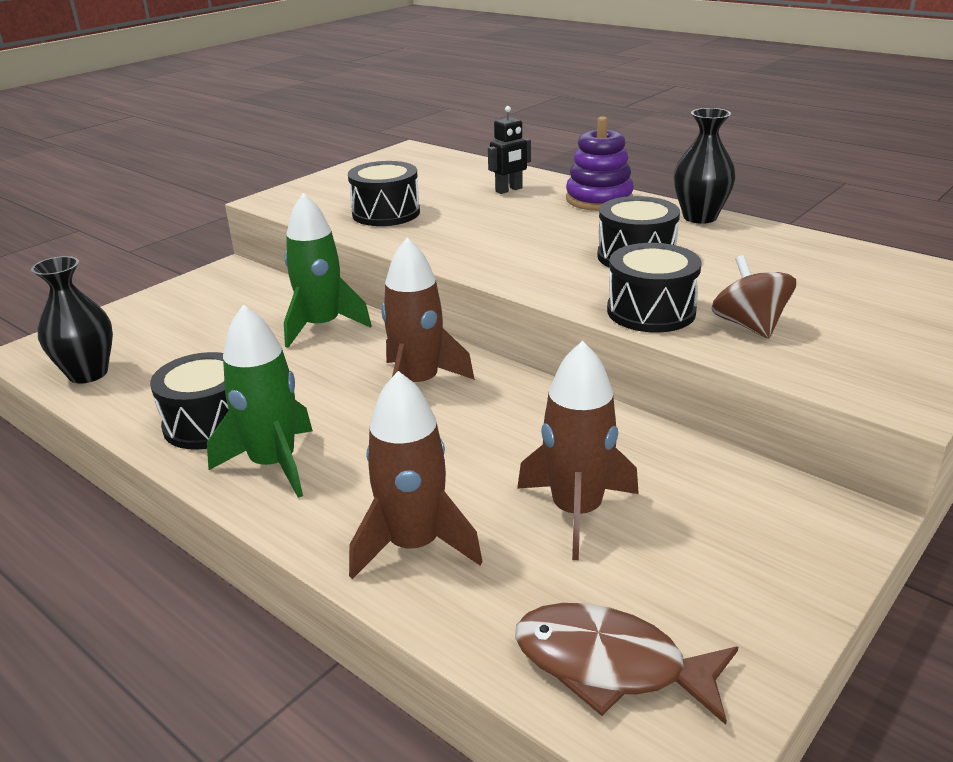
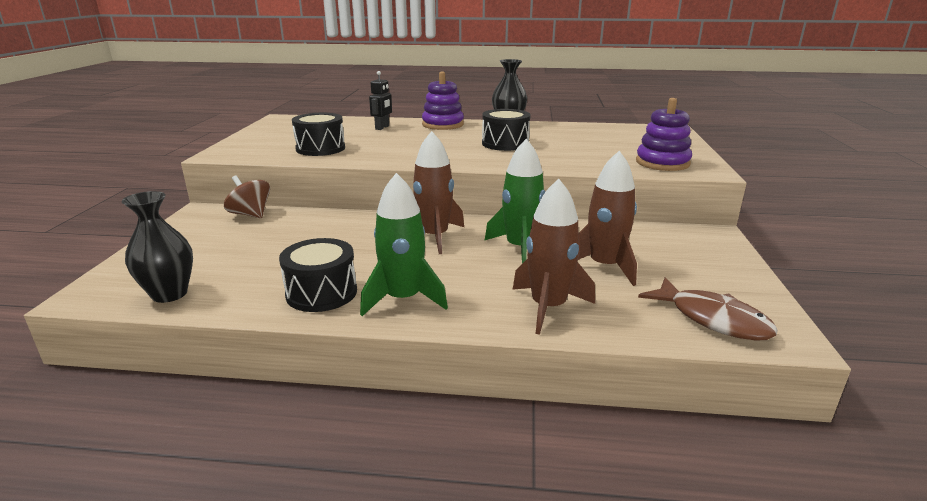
camera: 35 degrees left, 5 degrees down
(321, 326) = (324, 225): green rocket -> green rocket (520, 248)
(610, 665) = (712, 319): brown fish -> brown fish turned 120 degrees counterclockwise
(651, 311) = (552, 163): black drum -> none
(749, 325) = (605, 159): brown spinning top -> brown spinning top (250, 214)
(842, 359) = (662, 163): none -> purple stacking toy

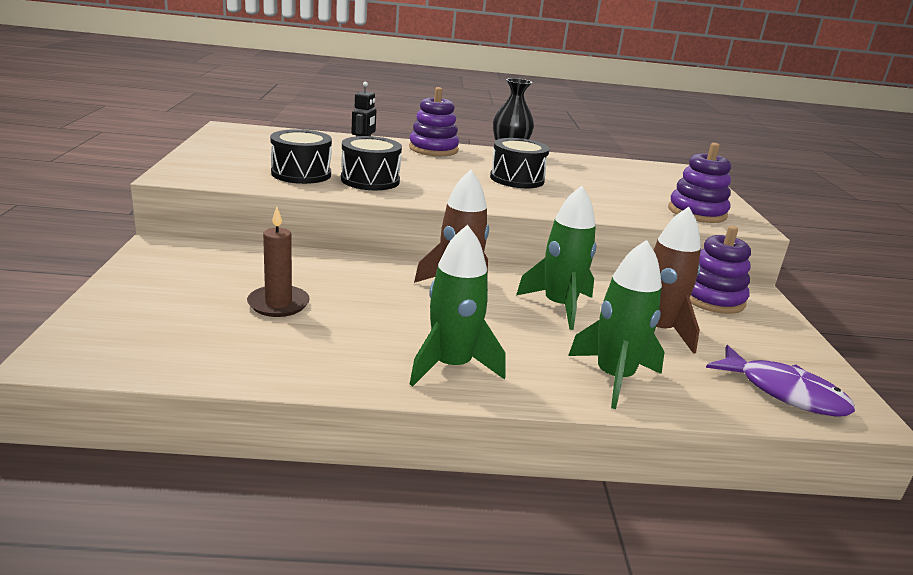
camera: 10 degrees left, 0 degrees up
(169, 294) = (166, 356): black vase -> none
(250, 214) = (223, 253): brown spinning top -> none
(277, 252) = (278, 304): none -> brown candle
(321, 293) = (353, 357): black drum -> black drum (370, 180)
(548, 307) = (614, 377): brown rocket -> green rocket
(669, 238) = (712, 299): none -> purple stacking toy
(712, 319) = (784, 392): brown fish -> purple fish

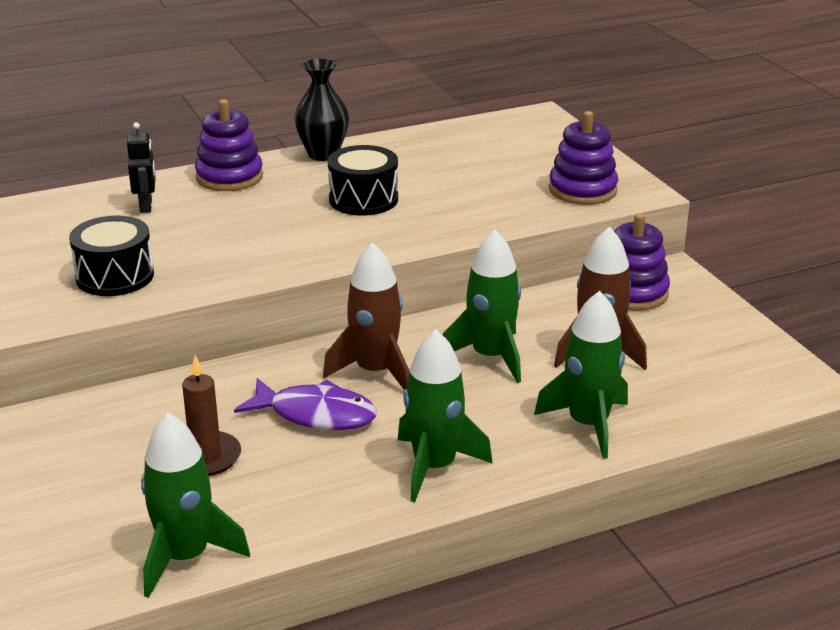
camera: 20 degrees left, 5 degrees up
(192, 363) = (185, 557): none -> green rocket
(370, 180) = (203, 260): black drum -> none
(784, 392) = (740, 386): purple fish -> purple fish (315, 414)

